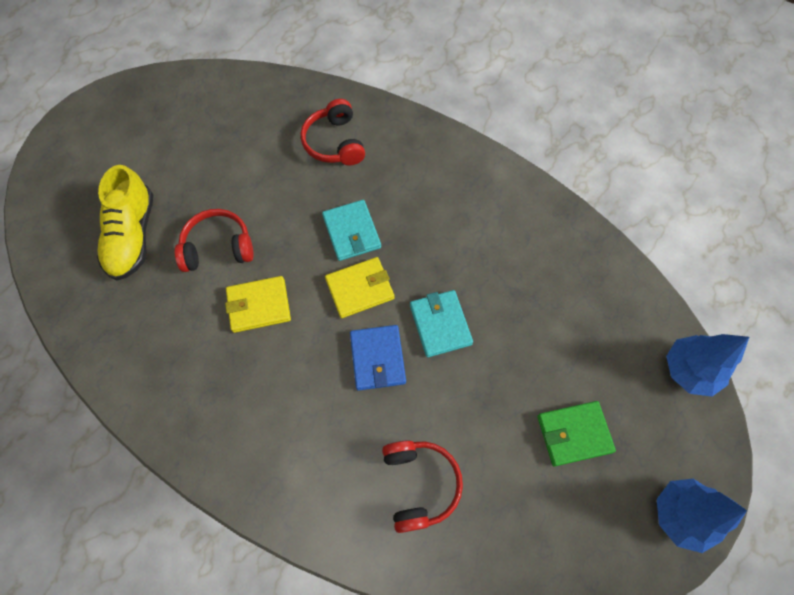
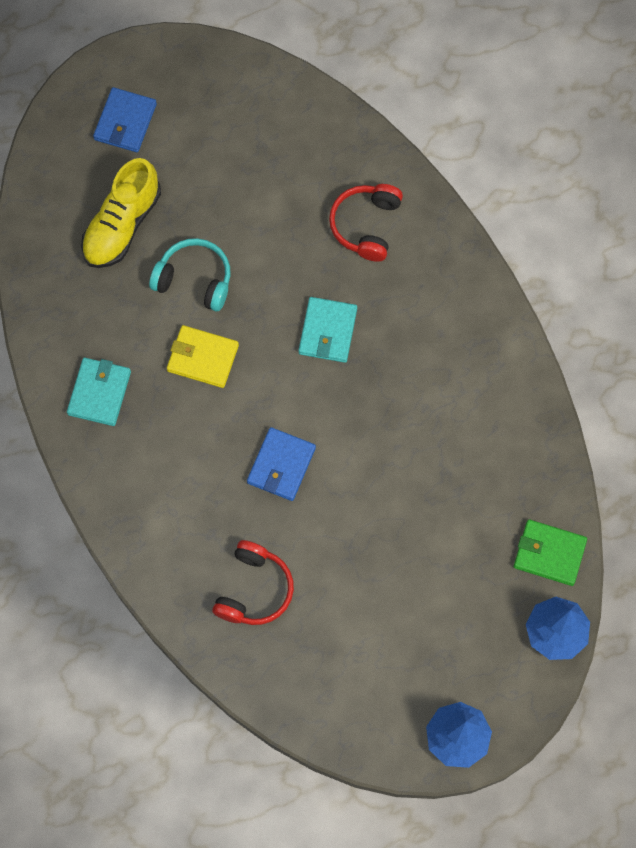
camera: 30 degrees right, 5 degrees up
(97, 159) = (125, 122): none -> blue wallet
(218, 247) = (194, 279): red headphones -> turquoise headphones
(360, 289) = (303, 392): yellow wallet -> none
(440, 324) = (356, 466): turquoise wallet -> turquoise wallet (99, 393)
(574, 434) = (412, 625): green wallet -> green wallet (549, 553)

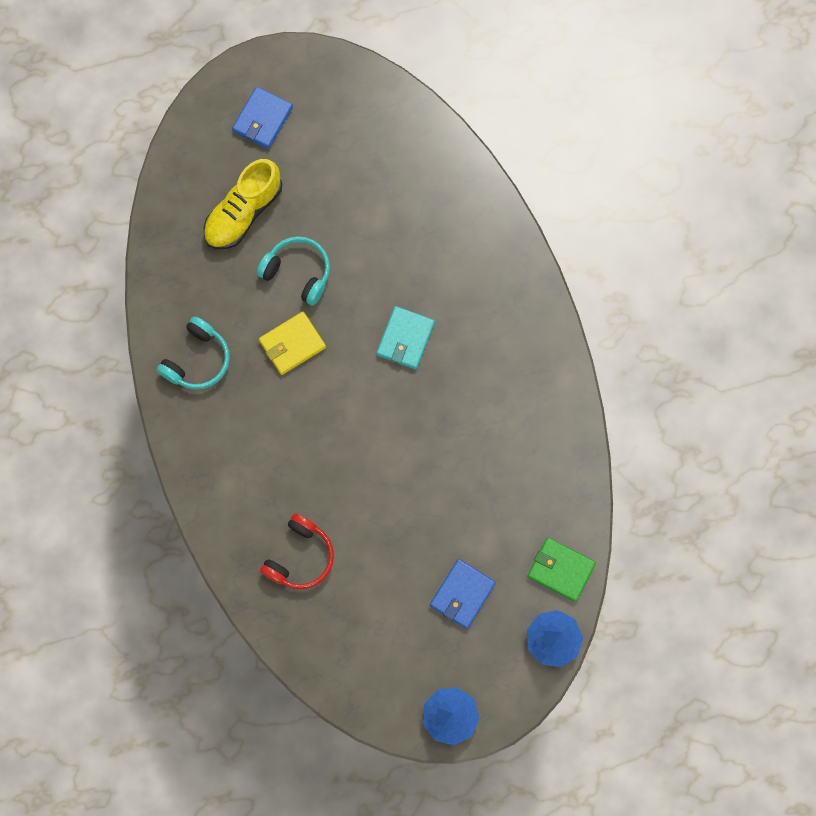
camera: 10 degrees right, 5 degrees up
(99, 393) = (197, 360): turquoise wallet -> turquoise headphones
(203, 358) = (292, 344): yellow wallet -> yellow wallet turned 60 degrees counterclockwise
(281, 465) = (343, 451): blue wallet -> blue wallet (462, 594)
(366, 225) = (456, 249): red headphones -> none

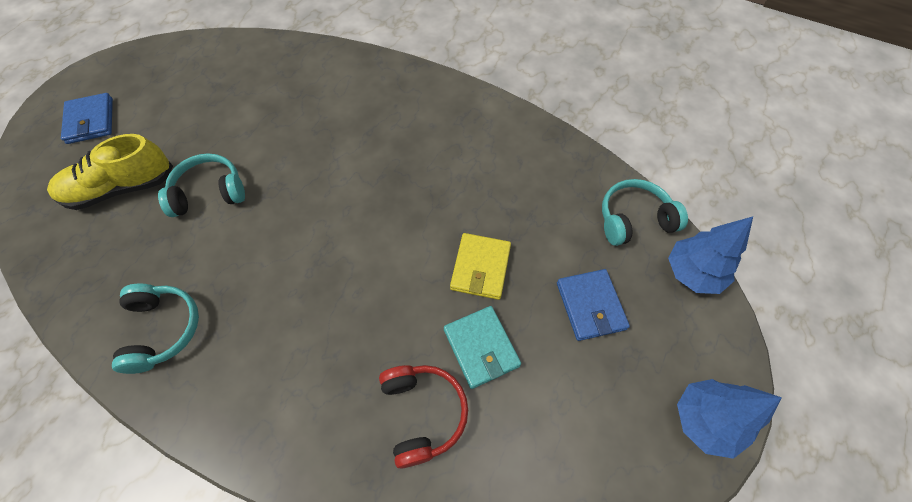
camera: 45 degrees left, 15 degrees down
(243, 213) = (121, 188): yellow shoe -> yellow shoe turned 75 degrees clockwise
(292, 344) = (250, 245): yellow wallet -> yellow wallet (480, 268)
(405, 339) = (345, 169): turquoise wallet -> turquoise wallet (481, 347)
(560, 570) = (634, 219): green wallet -> turquoise headphones

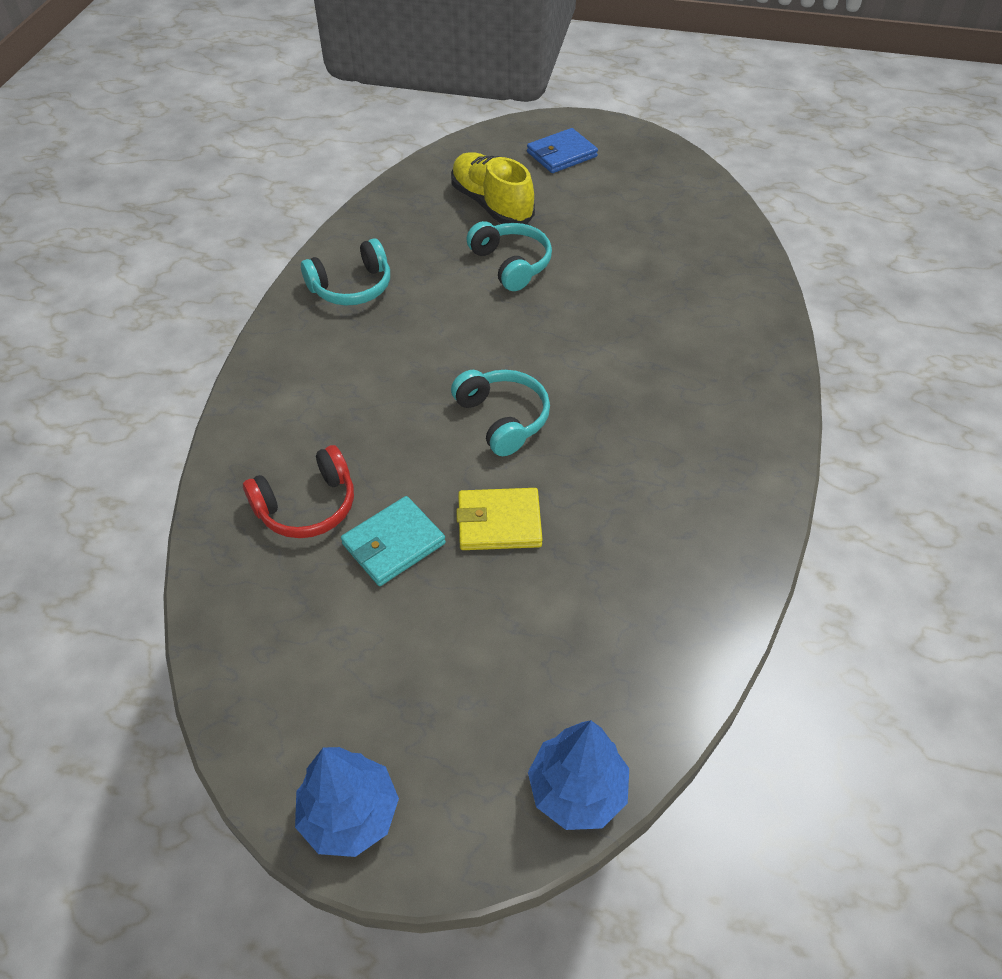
camera: 75 degrees right, 10 degrees down
(590, 306) = (481, 655): blue wallet -> none
(634, 219) = (644, 697): turquoise headphones -> turquoise headphones (503, 418)

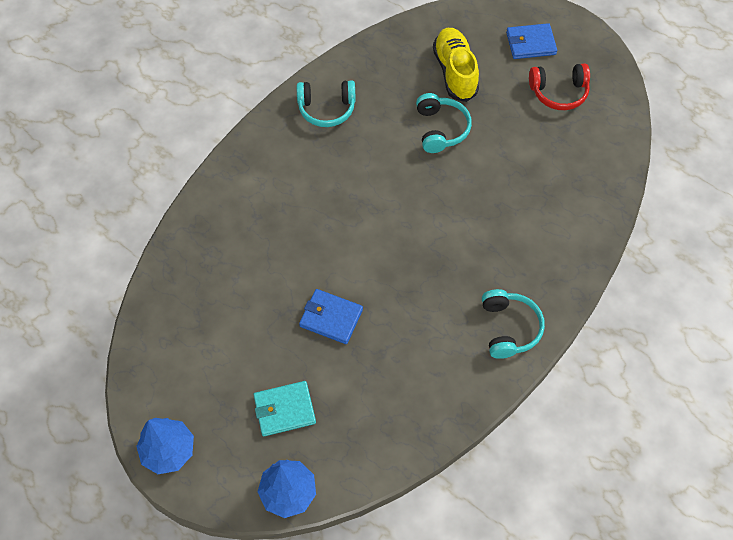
camera: 25 degrees right, 10 degrees up
(307, 506) = (227, 261): red headphones -> red headphones (559, 92)
(394, 544) = (264, 306): turquoise wallet -> turquoise wallet (284, 410)
(499, 522) = (331, 318): yellow wallet -> blue wallet
(503, 418) = (371, 247): turquoise headphones -> turquoise headphones (509, 328)

